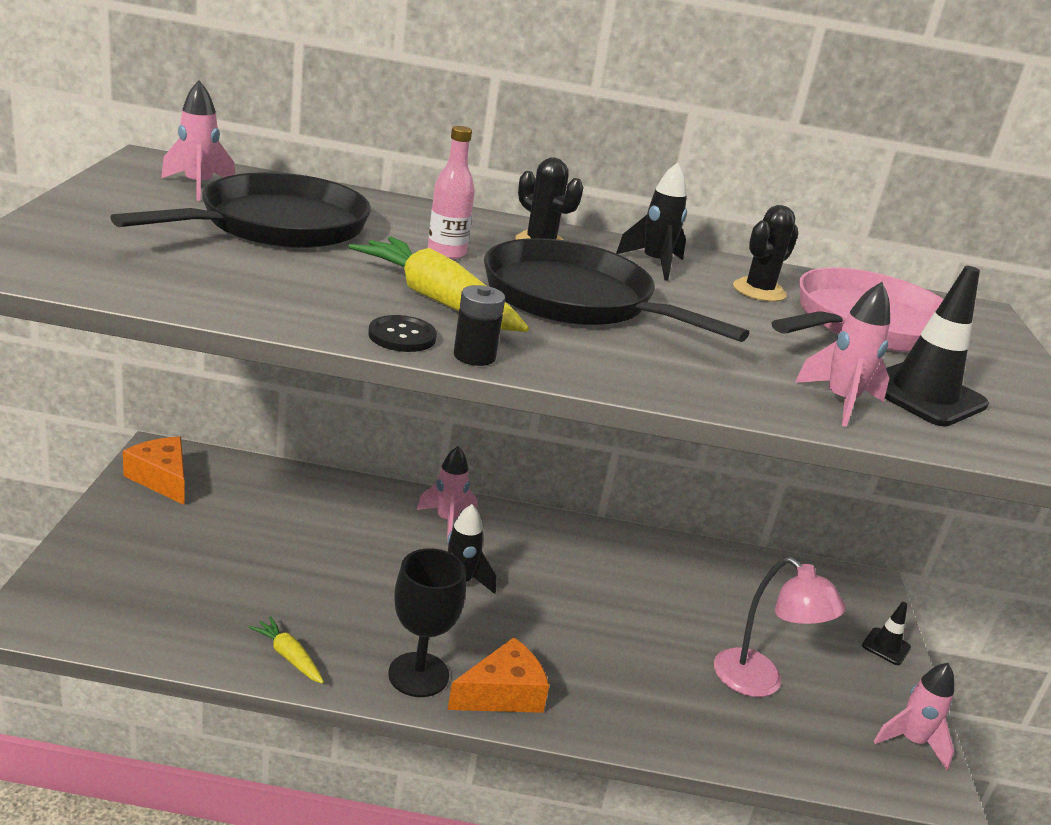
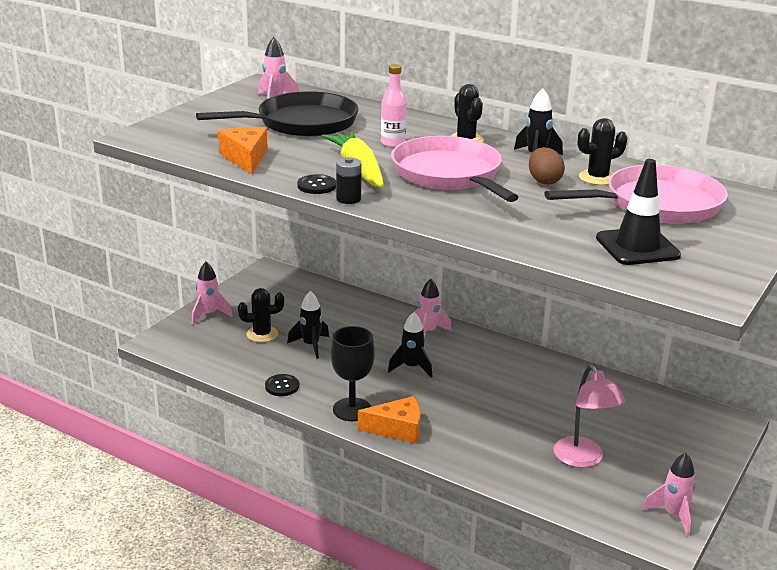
camera: 30 degrees right, 0 degrees up
(162, 479) = (262, 284): orange cheese -> orange cheese (245, 158)
(206, 567) = (262, 334): none -> black cactus
(289, 656) = (282, 386): yellow carrot -> black button
(294, 573) = (311, 345): none -> black rocket
(574, 299) = (449, 174): black pan -> pink pan
(704, 301) = (544, 181): none -> brown egg
(840, 402) = (564, 244): pink rocket -> pink rocket (209, 314)
(886, 646) = (708, 460): black traffic cone -> none

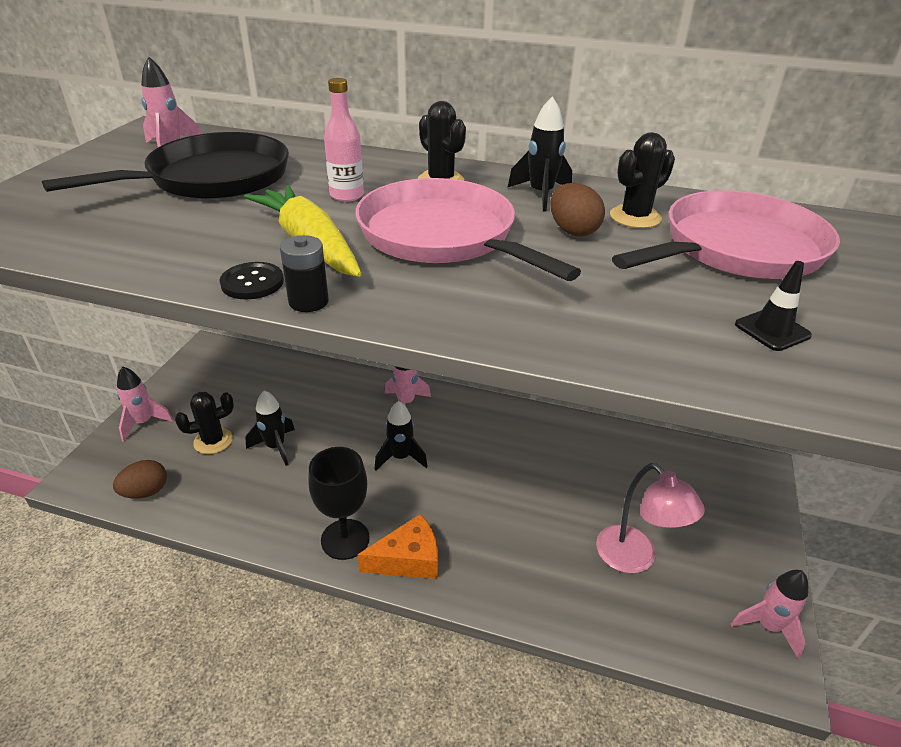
camera: 15 degrees left, 10 degrees up
(206, 358) = (146, 492): none -> brown egg
(245, 158) = (132, 245): orange cheese -> none
(282, 386) = (250, 519): black button -> none
(637, 247) = (772, 330): black traffic cone -> black traffic cone, size x0.54

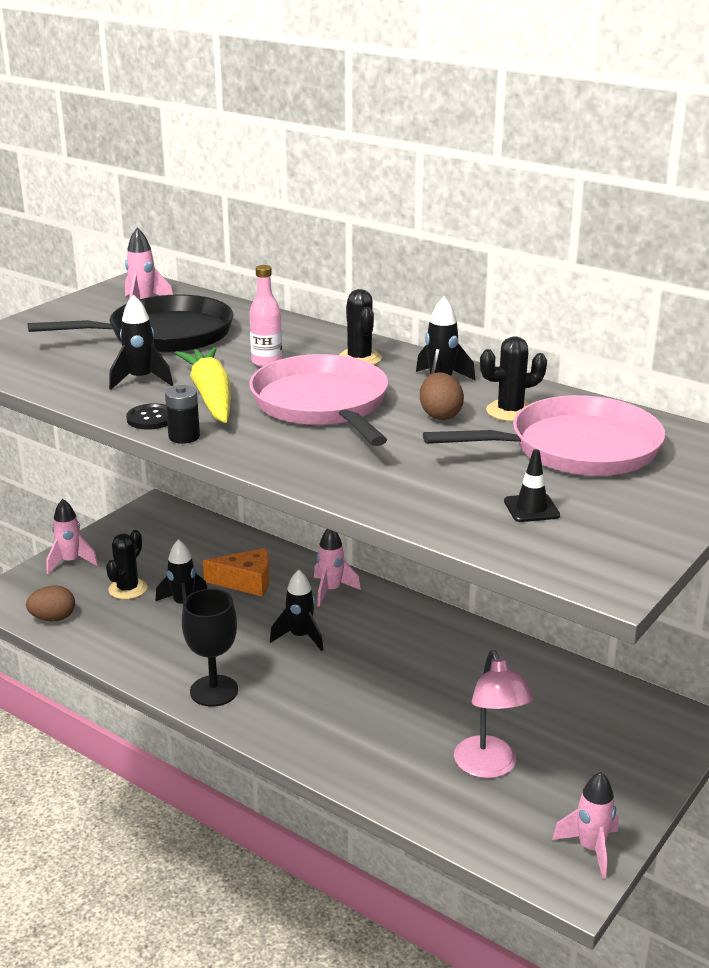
camera: 20 degrees right, 10 degrees down
(213, 234) = (141, 380): none -> black rocket
(213, 441) = (128, 589): black cactus -> black cactus turned 60 degrees counterclockwise
(408, 559) = (264, 718): orange cheese -> orange cheese (246, 582)

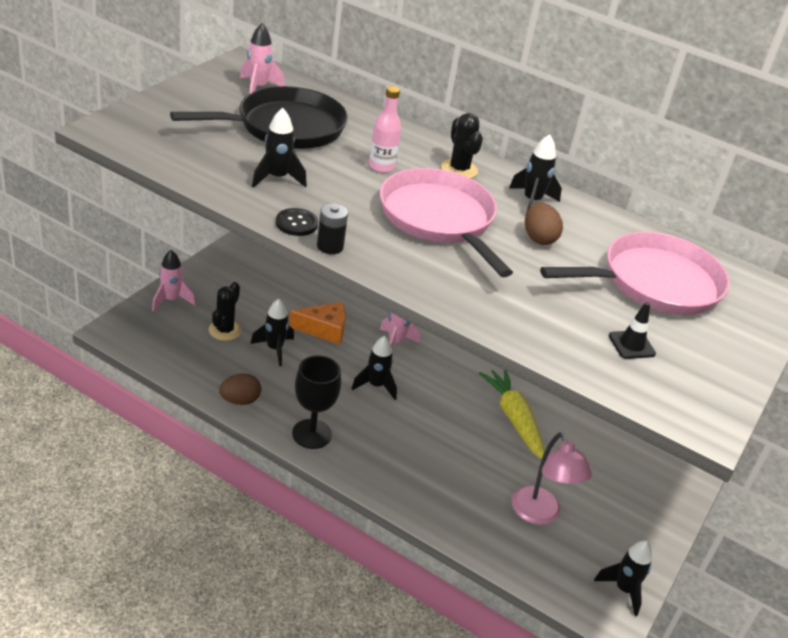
camera: 10 degrees left, 10 degrees up
(53, 618) = (165, 356): brown egg -> brown egg (240, 400)
(211, 396) = (342, 202): yellow carrot -> yellow carrot (514, 419)
(510, 411) = (594, 238): black cactus -> none
(591, 848) = (623, 589): pink rocket -> black rocket

